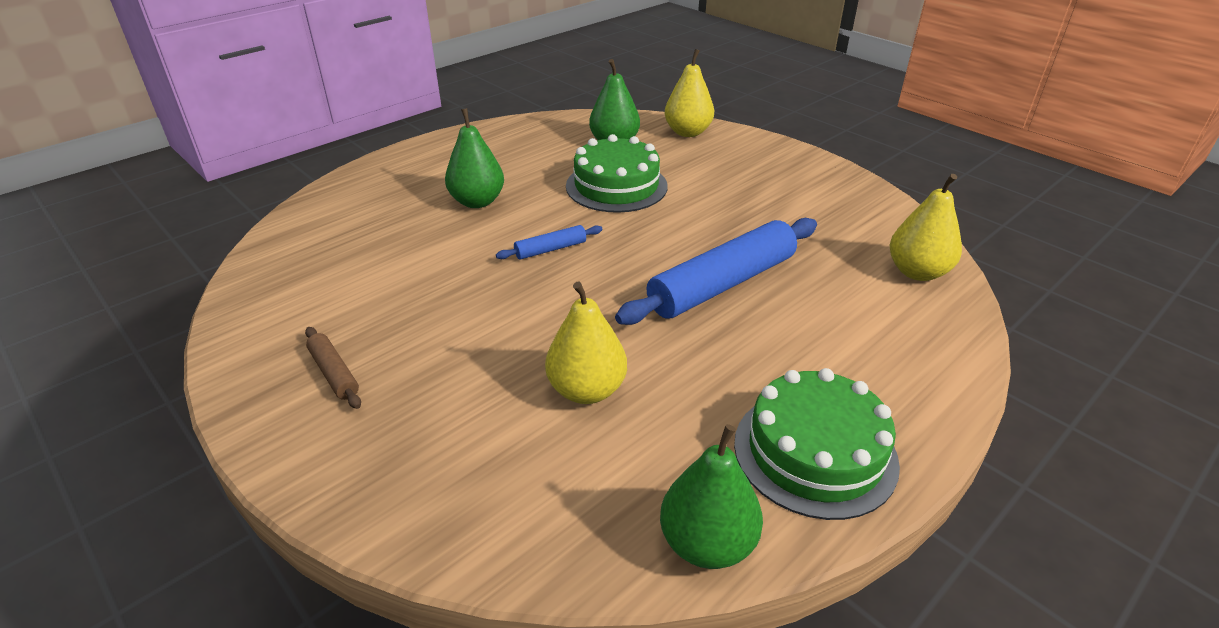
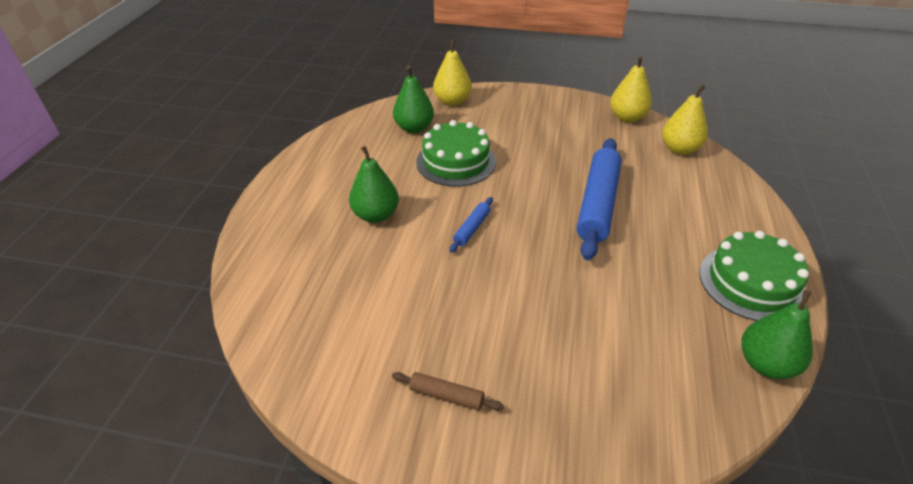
camera: 35 degrees left, 5 degrees up
(586, 390) = (609, 313): yellow pear -> yellow pear (627, 117)

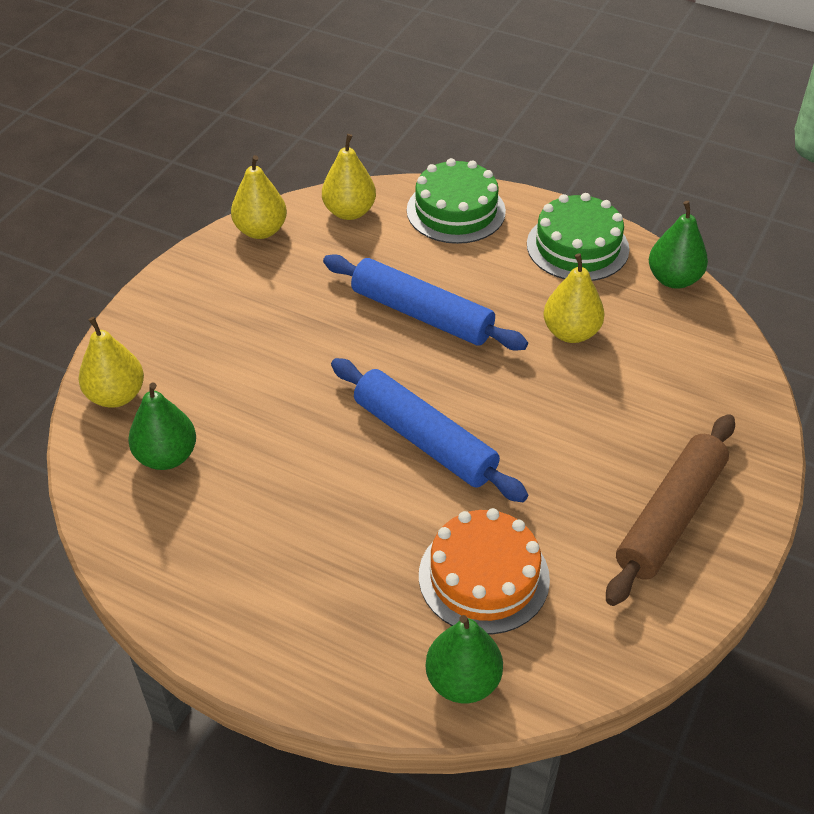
camera: 75 degrees left, 5 degrees up
(354, 281) = (484, 577): none -> orange cake
(376, 215) = (360, 536): green pear -> green pear (463, 681)
(446, 396) = (670, 517): brown rolling pin -> brown rolling pin, size x2.20
(456, 161) = (277, 425): green cake -> green cake (456, 211)
(472, 228) = (424, 440): blue rolling pin -> blue rolling pin, size x2.20
(635, 294) = (571, 332): none -> yellow pear

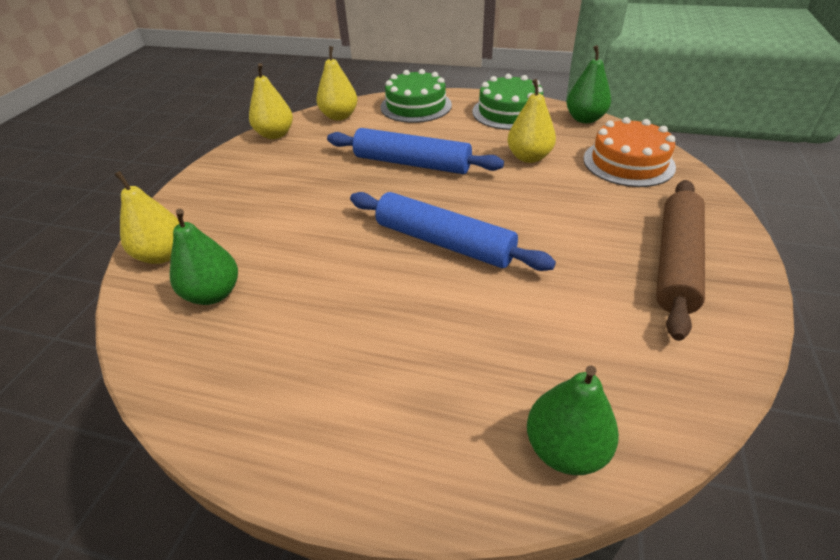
camera: 10 degrees left, 5 degrees down
(484, 577) = (541, 340): orange cake -> orange cake (628, 162)

